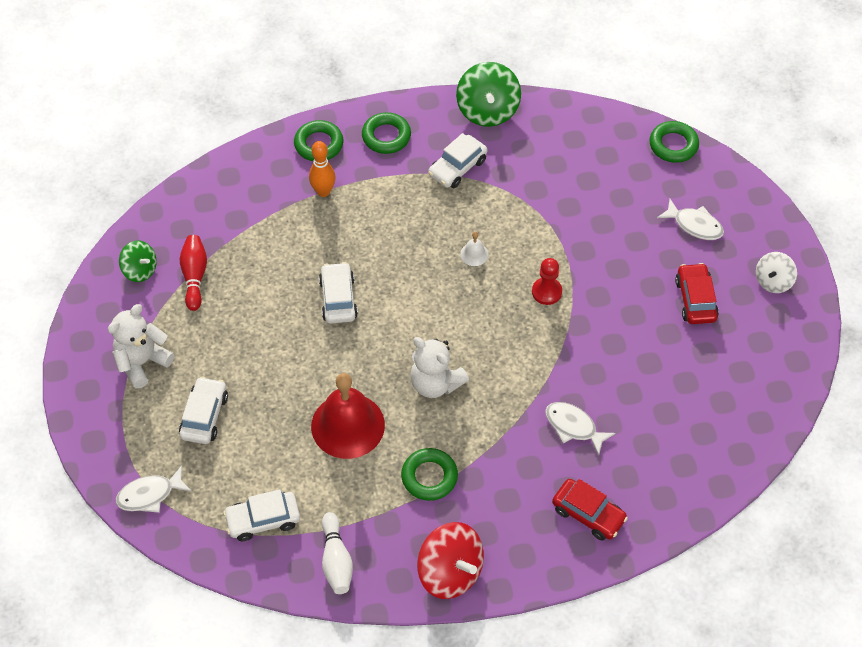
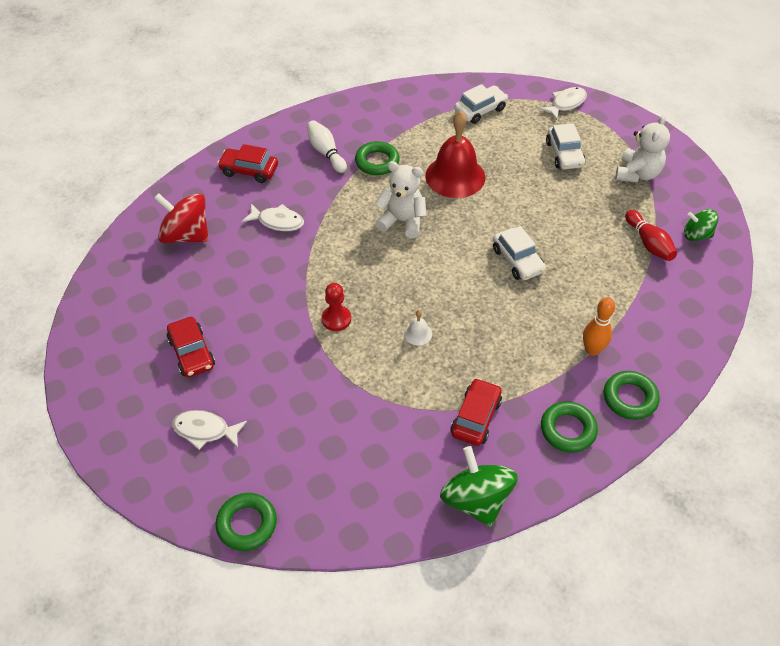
camera: 160 degrees right, 5 degrees down
(336, 560) = (418, 103): white bowling pin -> white bowling pin (326, 152)
(450, 572) = (337, 116): red spinning top -> red spinning top (186, 235)
(457, 167) = (475, 417): white car -> red car
(773, 281) = (115, 394): white spinning top -> none

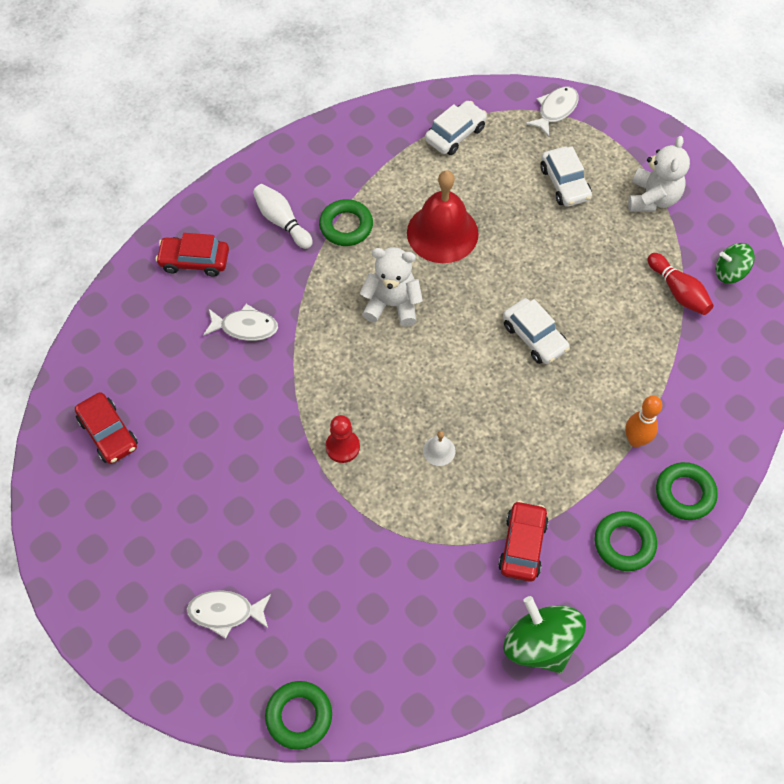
camera: 10 degrees left, 10 degrees up
(186, 235) = (140, 362): red spinning top -> none
(192, 353) = (186, 518): red car -> red car (108, 433)

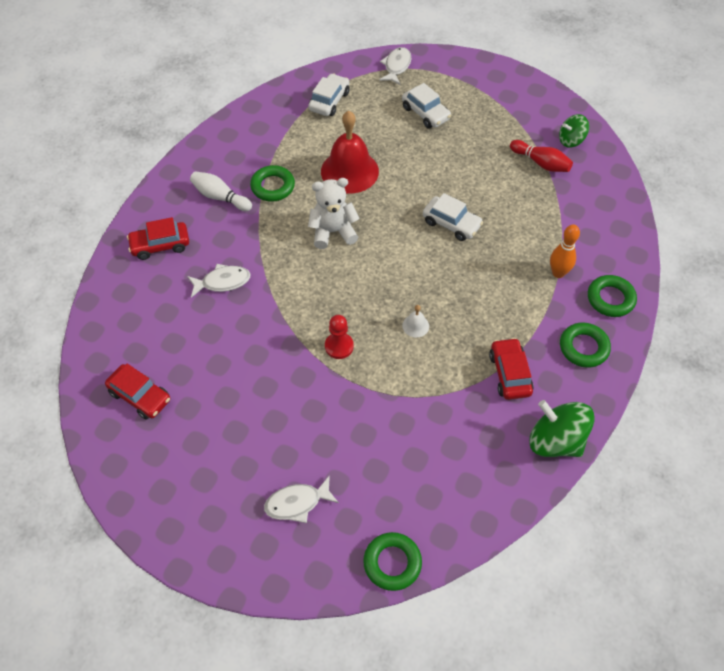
camera: 20 degrees left, 5 degrees down
(652, 198) = (493, 106): white teddy bear -> none

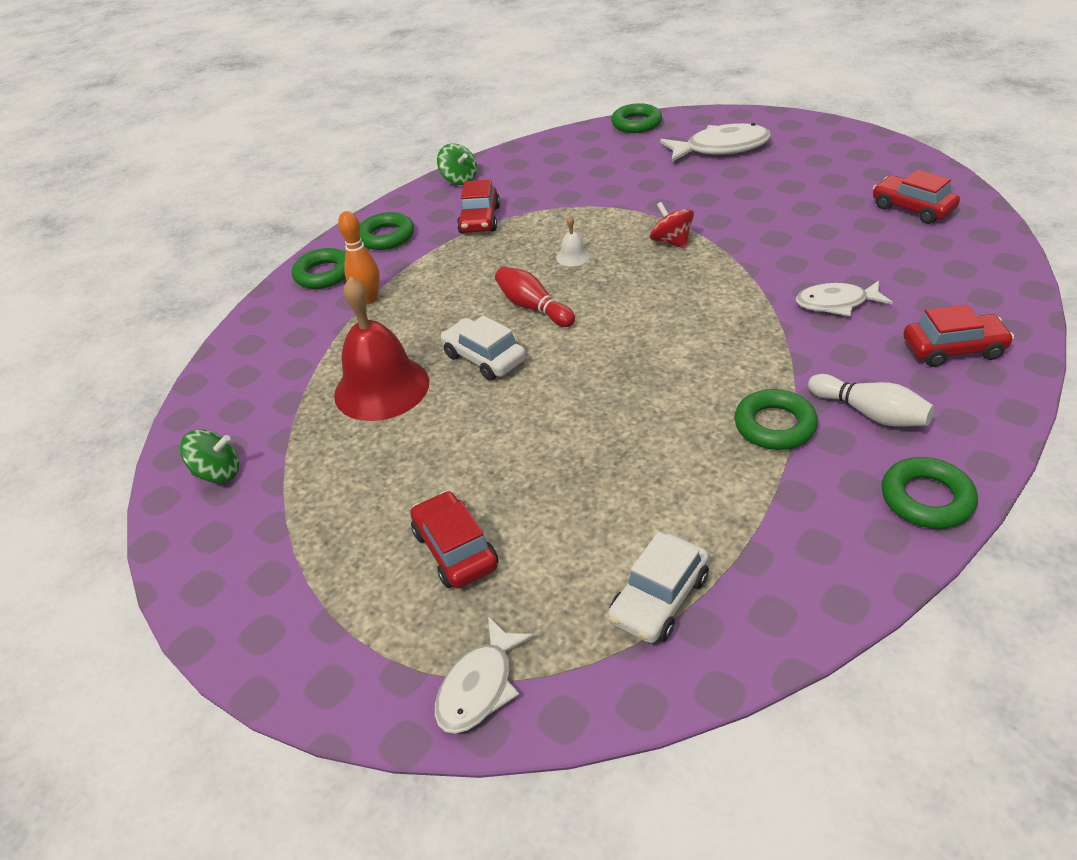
camera: 165 degrees left, 15 degrees down
(205, 152) = (926, 499): none -> green ring
(297, 503) = (721, 148): white fish -> white fish, size x1.54
(333, 232) = (669, 355): white teddy bear -> none
(339, 346) = (671, 242): red pawn -> red spinning top
(349, 171) = (632, 444): red bell -> red bell (381, 388)
(425, 113) = (455, 550): white car -> red car
(541, 163) = (296, 437): red bowling pin -> red bowling pin (533, 307)
(555, 441) = (459, 179): green spinning top -> green spinning top, size x0.60

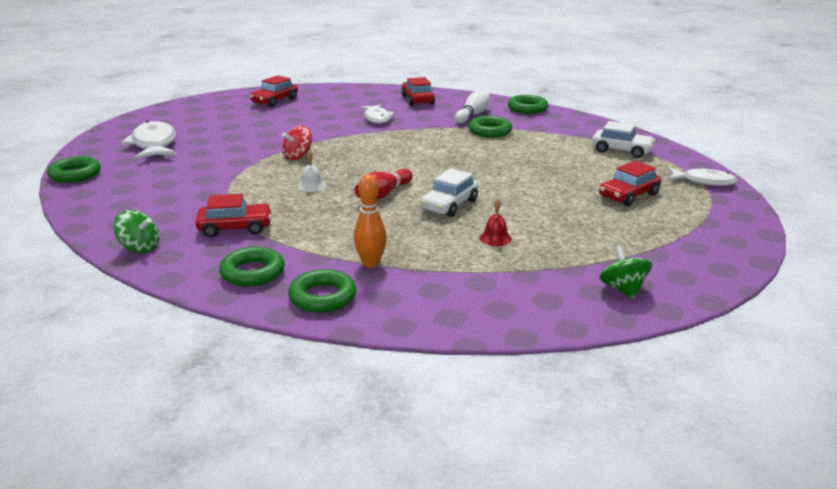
camera: 105 degrees left, 15 degrees down
(381, 388) = (495, 238): red bell -> red bell, size x0.41
(459, 179) = (140, 248): green spinning top -> green spinning top turned 75 degrees clockwise

